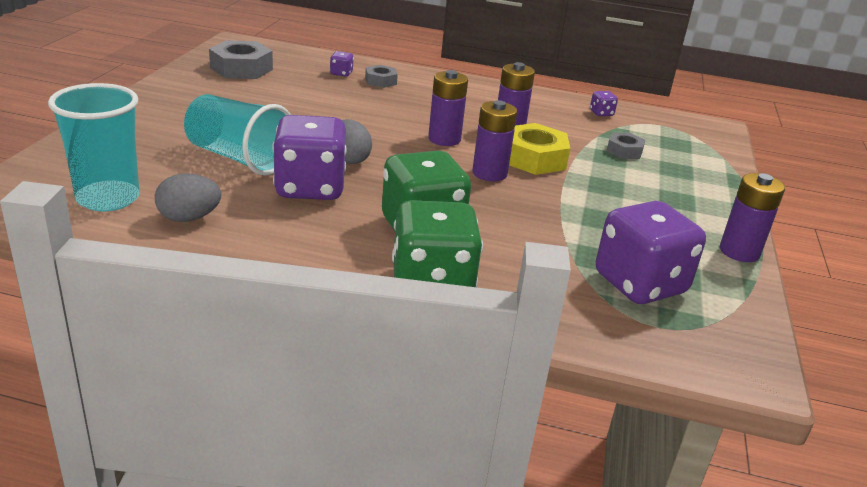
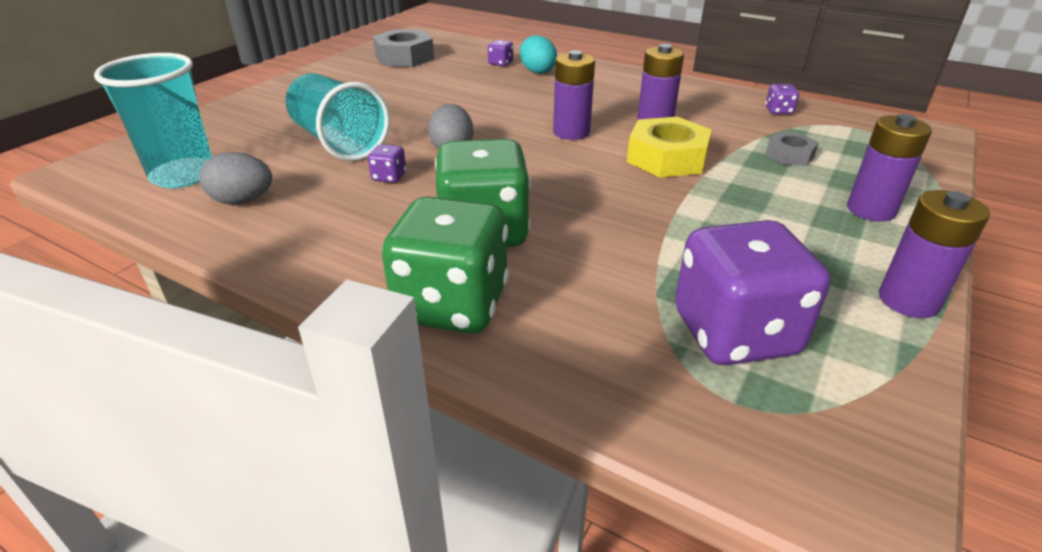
camera: 20 degrees right, 5 degrees up
(310, 188) = (389, 177): purple dice -> purple dice, size x0.40
(380, 81) = (537, 71): grey nut -> turquoise egg
(489, 173) = (603, 173): purple battery -> purple battery (871, 210)

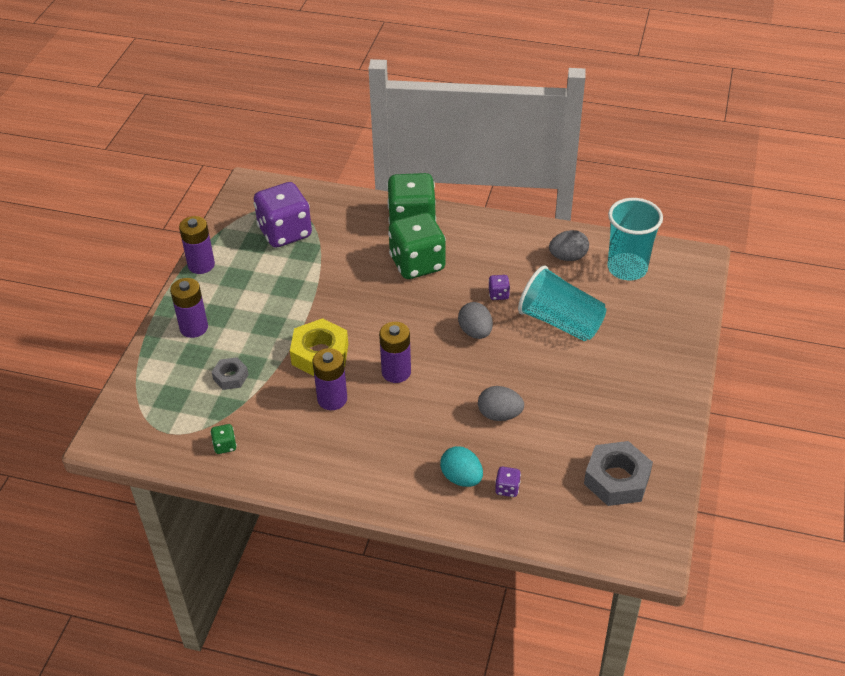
camera: 165 degrees right, 10 degrees up
(475, 94) = (499, 414): none -> grey egg
(778, 111) = (225, 446): purple dice -> green dice

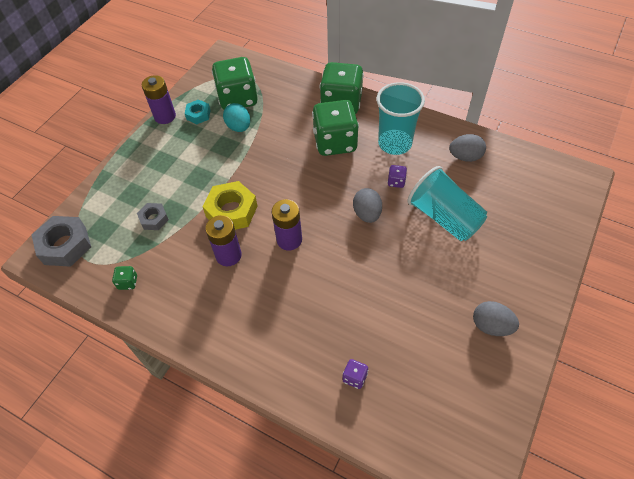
camera: 15 degrees right, 10 degrees up
(194, 327) = (141, 169): purple battery -> none
(242, 257) = (198, 115): none -> turquoise nut
(285, 232) = (238, 99): purple dice -> green dice
(461, 478) = (316, 357): turquoise egg -> turquoise egg (239, 127)
(499, 414) = (367, 299): grey egg -> grey egg (491, 326)
(616, 479) = (459, 390): grey nut -> grey nut (65, 245)
(627, 268) = (515, 176): turquoise cup -> turquoise cup (395, 143)

